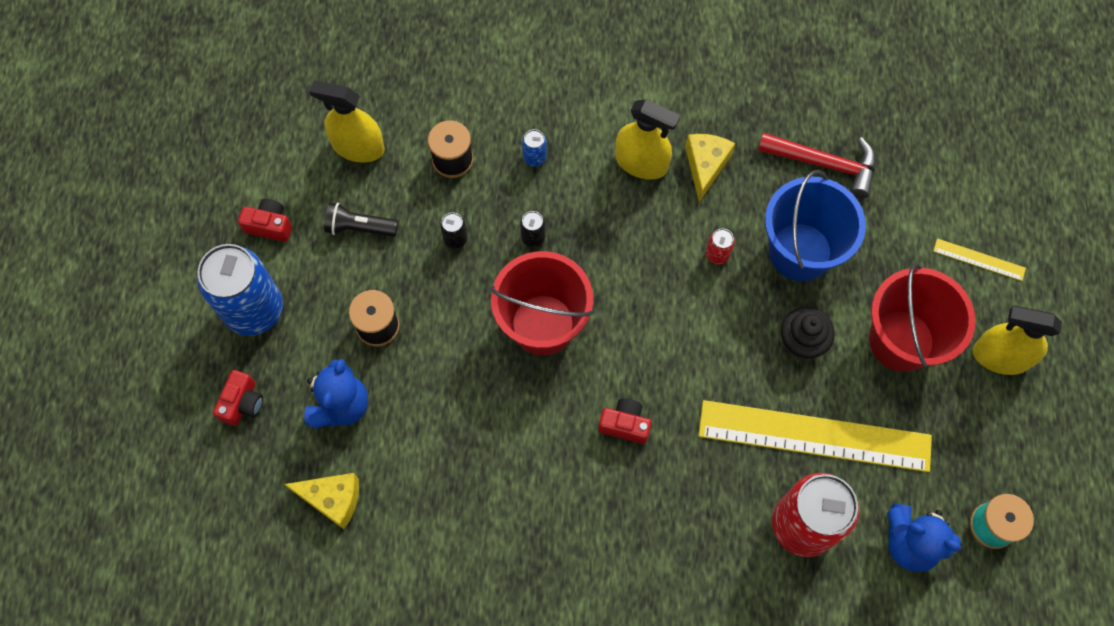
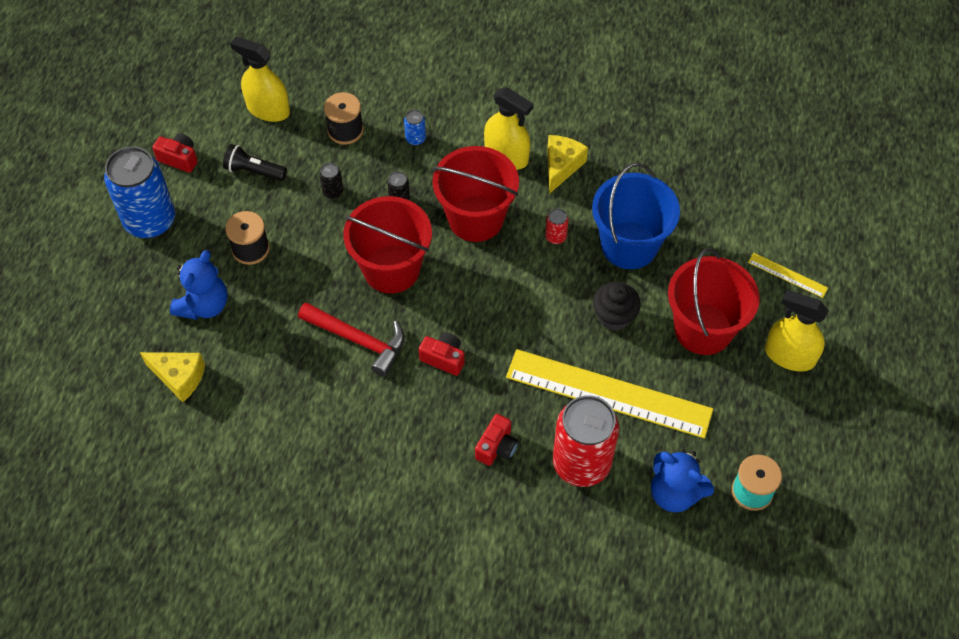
camera: 10 degrees right, 10 degrees down
(242, 403) = (122, 291): red camera -> red camera (497, 447)
(623, 246) = (475, 218): none -> red bucket
(824, 163) = (666, 179): red hammer -> red hammer (358, 340)

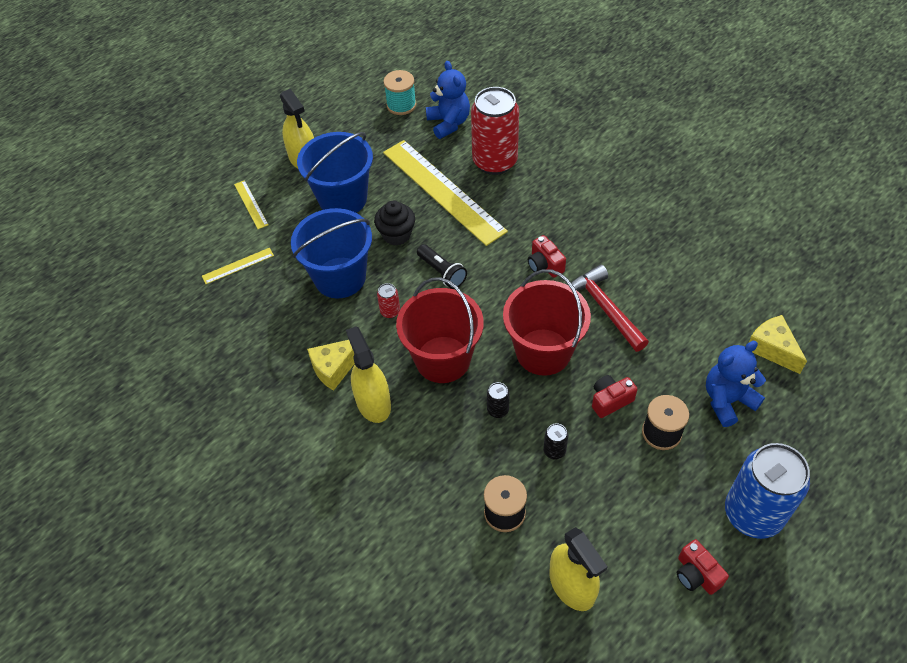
camera: 145 degrees left, 5 degrees down
(254, 171) = (621, 515): black flashlight -> black flashlight (442, 272)
(415, 139) = (442, 465): blue can -> none
(497, 447) = (545, 194): red camera -> red camera (610, 400)
(703, 329) = (343, 199): red bucket -> blue bucket
(733, 208) = (238, 266): none -> yellow ruler

